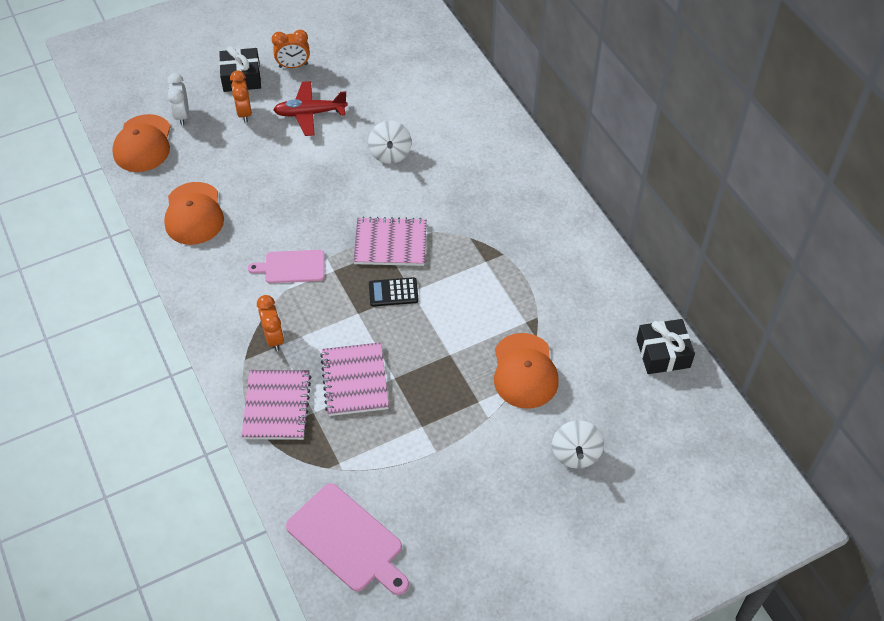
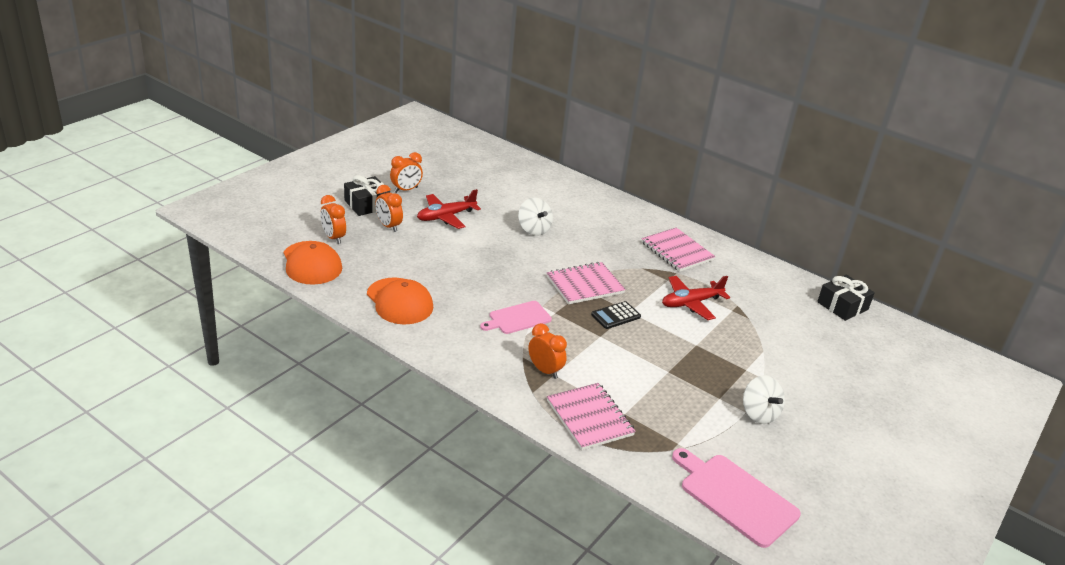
camera: 30 degrees left, 20 degrees down
(182, 115) = (333, 238): white clock -> orange clock
(348, 540) = (735, 497): pink cutting board -> pink cutting board turned 150 degrees counterclockwise
(355, 380) = (638, 382): pink notebook -> pink notebook (677, 251)
(487, 299) = (691, 303): none -> red plane
(524, 371) = (760, 341): orange cap -> none
(575, 454) = (846, 383): white spinning top -> white spinning top (759, 413)

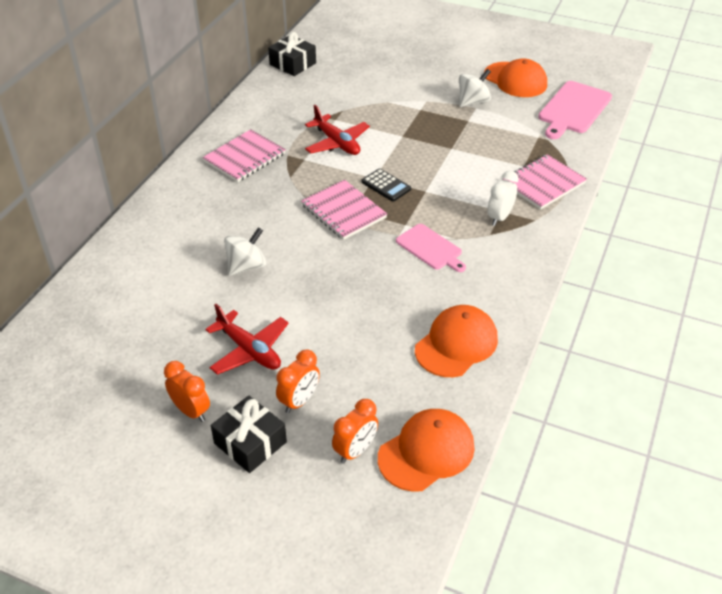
camera: 100 degrees left, 10 degrees up
(545, 370) = (499, 217): orange clock -> white clock
(809, 466) = (515, 80): none -> orange cap

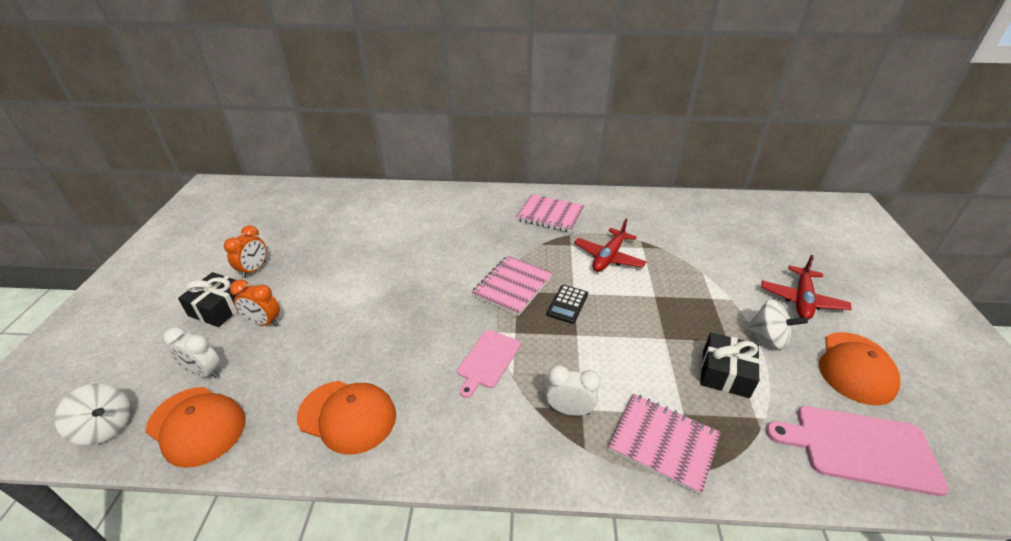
camera: 70 degrees right, 5 degrees down
(246, 266) = (417, 252): white spinning top -> white spinning top (106, 427)
(249, 350) = (320, 280): red plane -> red plane (801, 300)
(292, 64) = (701, 203): black gift -> black gift (725, 373)
(355, 450) = (204, 372): orange clock -> white clock

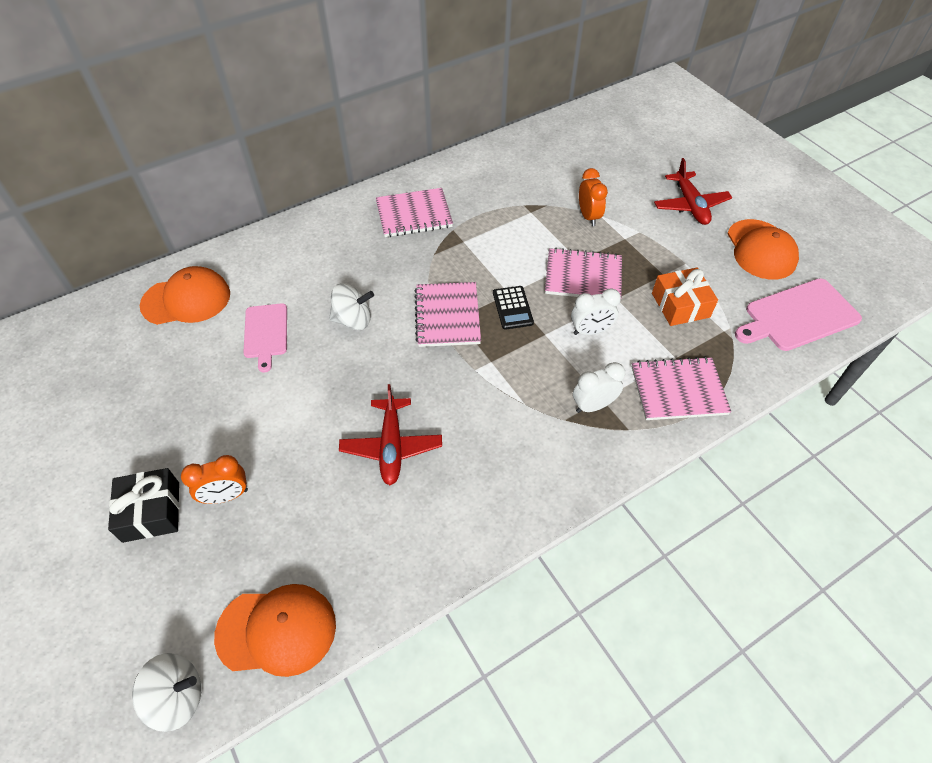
camera: 35 degrees left, 15 degrees up
(204, 372) = (221, 582): white clock -> white clock (590, 331)
(254, 270) = (140, 448): orange clock -> orange clock (588, 216)
(347, 416) = (415, 527): orange cap -> orange cap (186, 299)
(488, 360) = (491, 402): pink cutting board -> pink cutting board (266, 333)
(608, 257) = (509, 238): red plane -> red plane (391, 446)
(648, 309) = (583, 276): none -> pink notebook
(725, 373) = (680, 305): black gift -> orange gift
(768, 337) = (689, 255): white spinning top -> white spinning top (353, 320)

